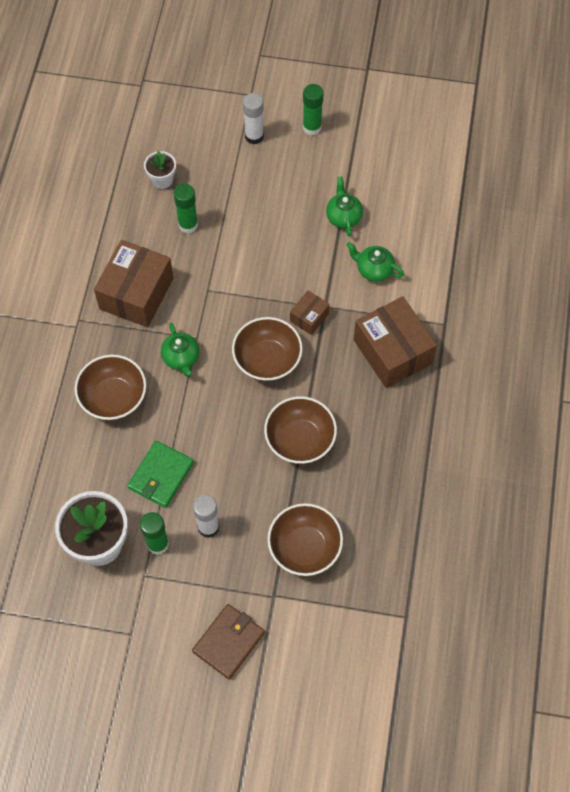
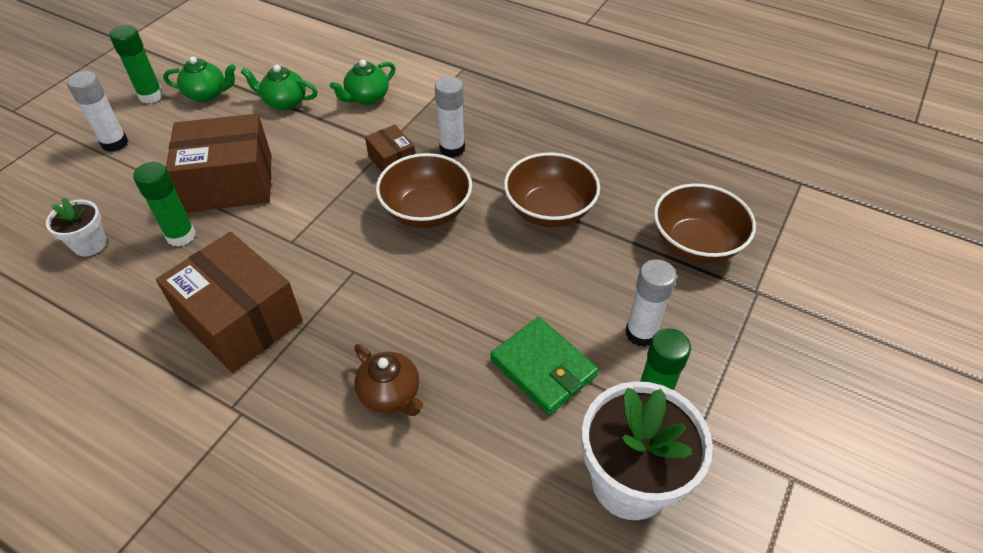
camera: 70 degrees left, 15 degrees down
(113, 398) = (391, 394): brown bowl -> brown teapot
(181, 358) = (373, 295): green teapot -> green teapot (207, 94)
(228, 642) = (817, 356): brown wallet -> none
(339, 352) = (452, 149): none -> white glue stick
(392, 351) = (474, 110): brown box -> brown box (229, 183)

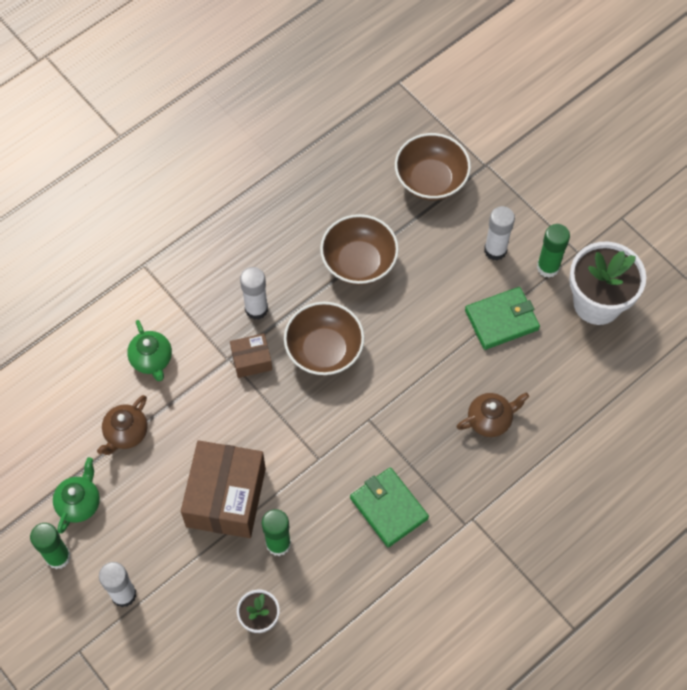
camera: 70 degrees left, 15 degrees up
(240, 320) = (388, 508): brown box -> green wallet
(284, 102) = (126, 433): green teapot -> brown teapot

